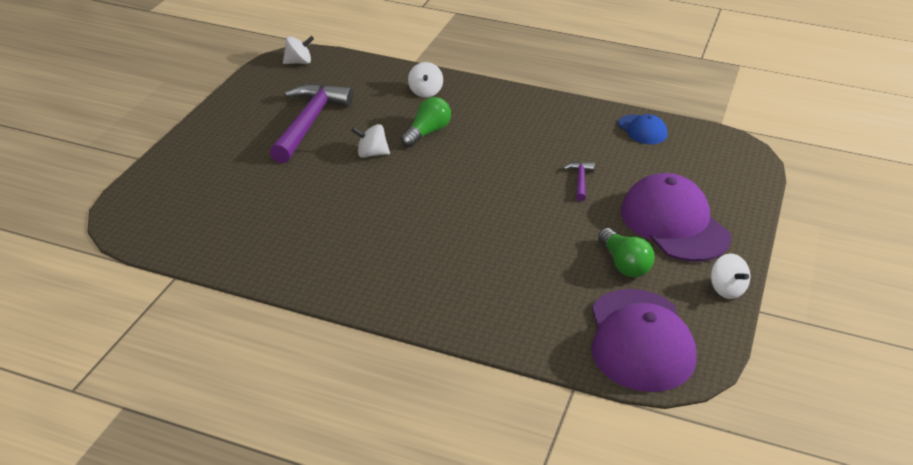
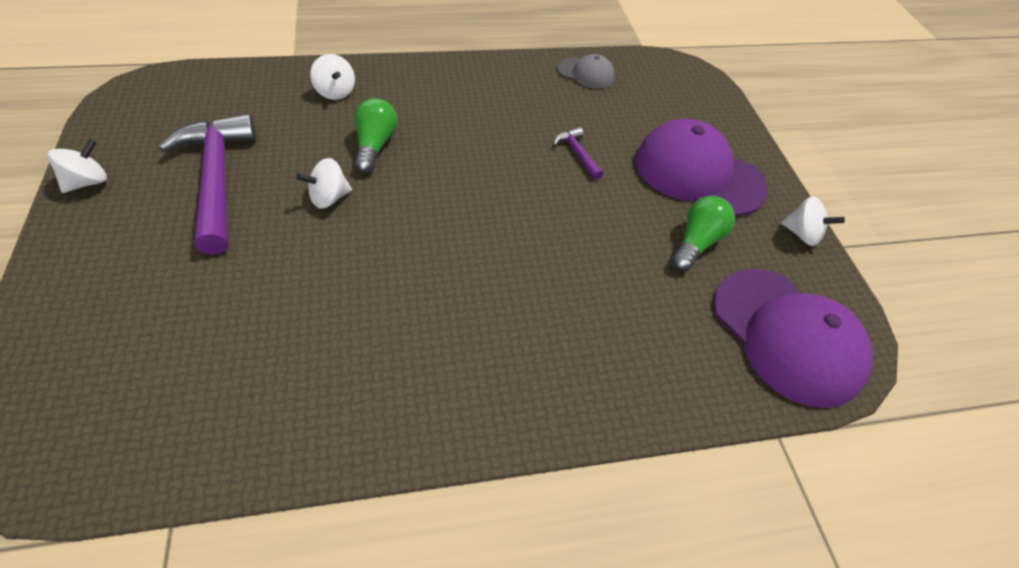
camera: 35 degrees left, 15 degrees up
(298, 62) = (147, 95): white spinning top -> white spinning top (87, 182)
(624, 264) = (696, 242): green light bulb -> green light bulb turned 90 degrees counterclockwise
(642, 130) = (586, 73): blue cap -> grey cap

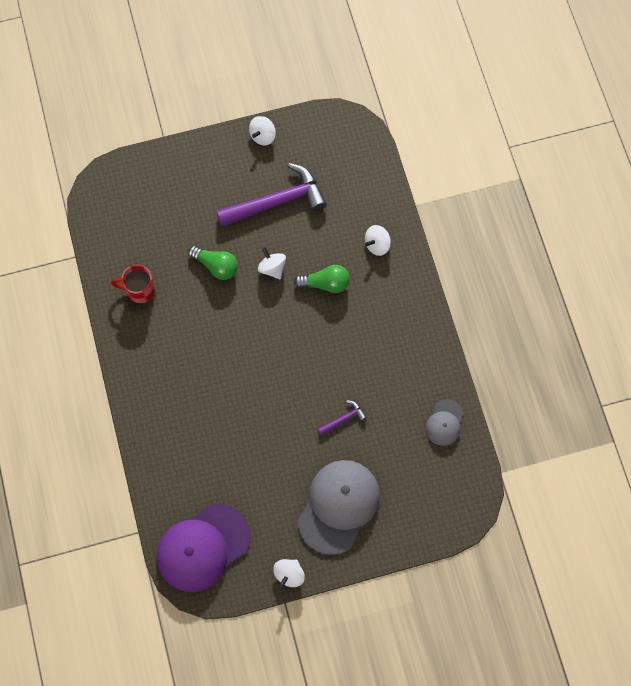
camera: 90 degrees right, 20 degrees up
(87, 182) = (263, 136): white spinning top -> white spinning top turned 90 degrees clockwise
(302, 393) = (139, 290): none -> red mug
(696, 242) = (270, 498): green light bulb -> green light bulb (216, 266)
(698, 173) = (338, 506): purple cap -> grey cap

